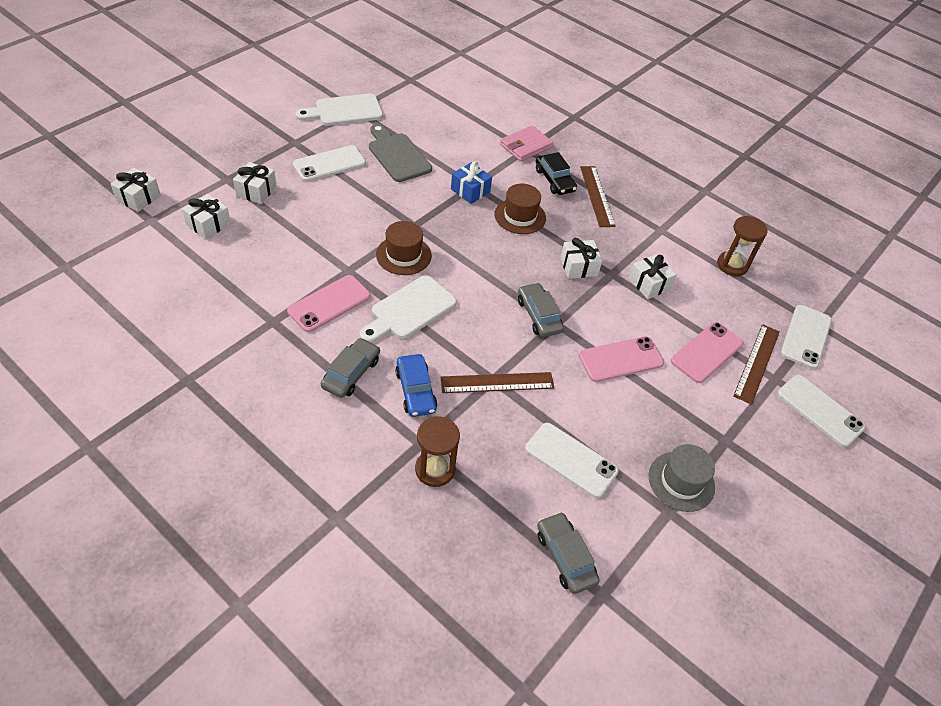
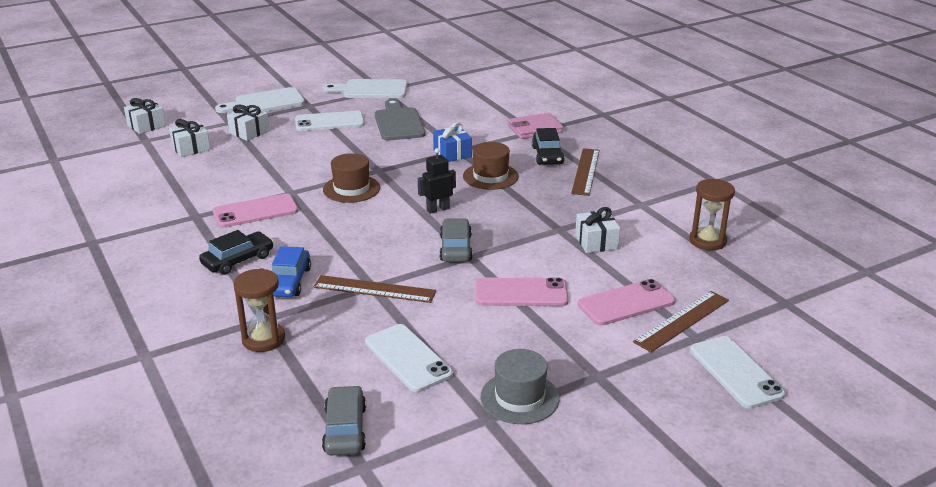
camera: 25 degrees right, 20 degrees down
(351, 373) = (238, 260): grey car -> black car
(410, 310) = (328, 226): white cutting board -> white cutting board (265, 102)
(497, 268) = (437, 209): none -> black robot
(578, 267) = (526, 219): white gift -> none
(806, 336) = (761, 309): white phone -> none

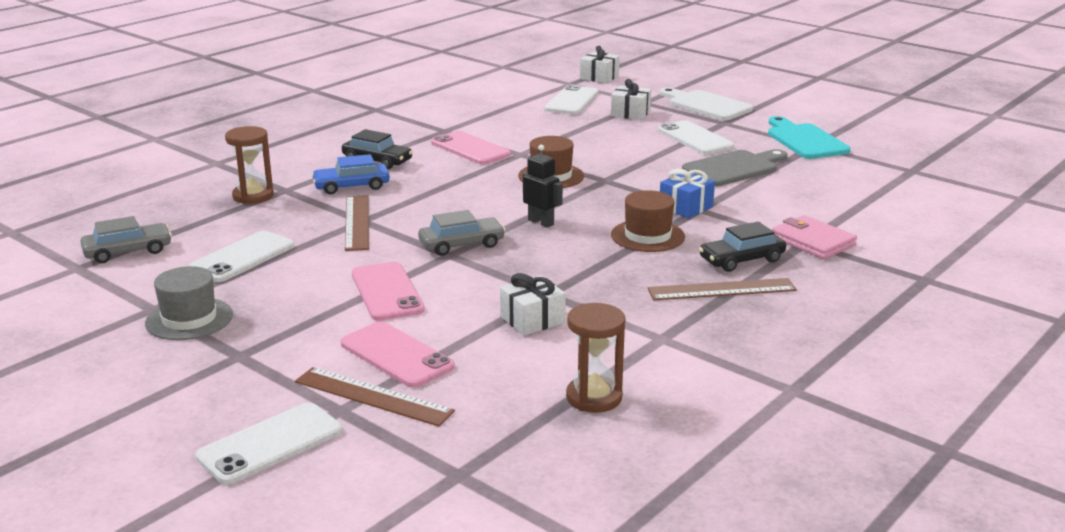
camera: 70 degrees right, 5 degrees down
(191, 148) = (571, 101): white gift -> white phone
(371, 90) = (804, 140): white cutting board -> turquoise cutting board

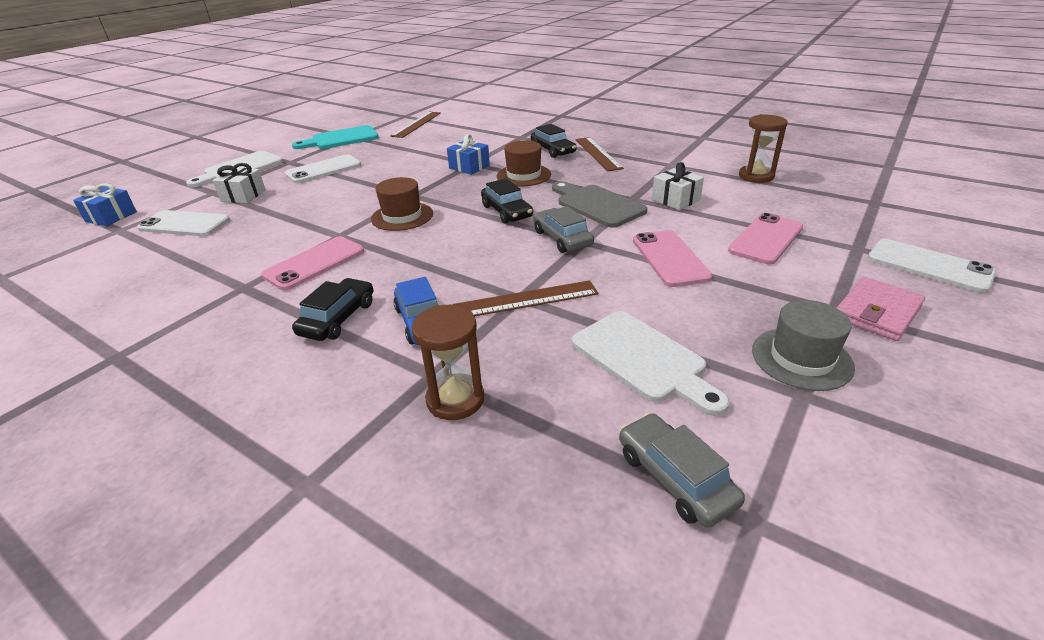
camera: 95 degrees left, 10 degrees up
(242, 257) = (643, 359): white phone -> white cutting board
(373, 396) = (827, 239): brown ruler -> brown ruler (416, 124)
(387, 292) = (669, 258): pink phone -> pink phone turned 75 degrees counterclockwise
(541, 222) = (506, 211): black robot -> black car
(599, 77) = (111, 217): white gift -> blue gift
(733, 168) = (393, 156): grey cutting board -> grey cutting board (597, 205)
(812, 241) = (519, 135): pink wallet -> pink wallet (877, 312)

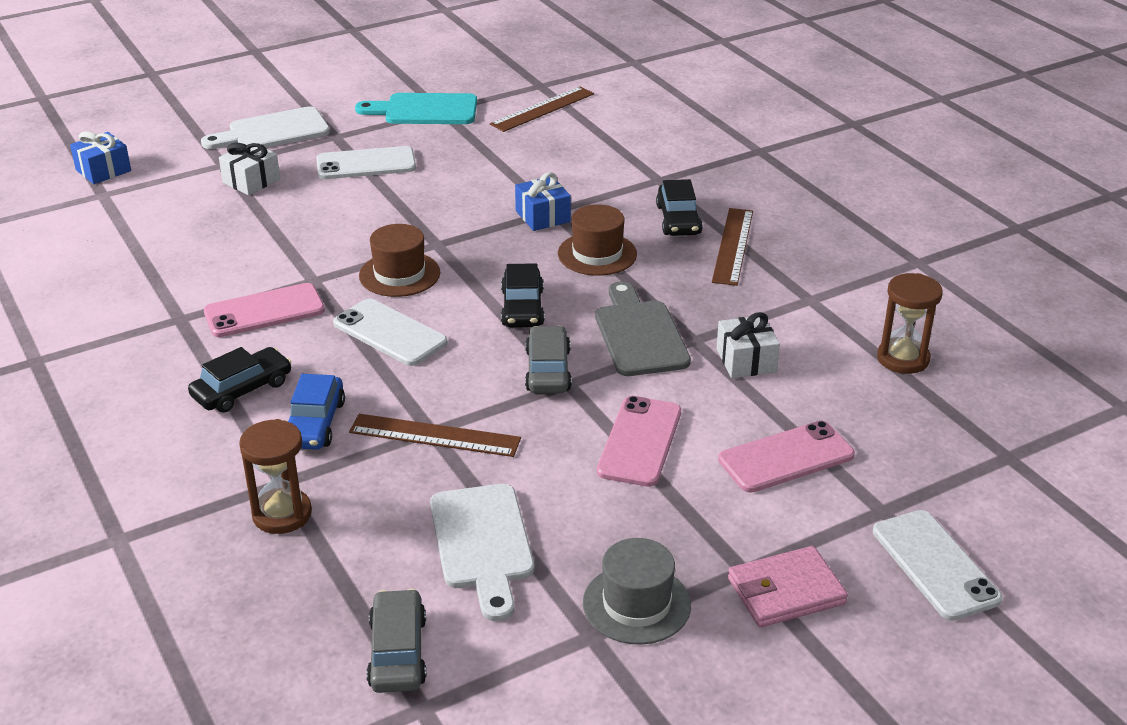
camera: 25 degrees right, 0 degrees up
(184, 224) = (169, 208): white phone -> white phone (389, 333)

